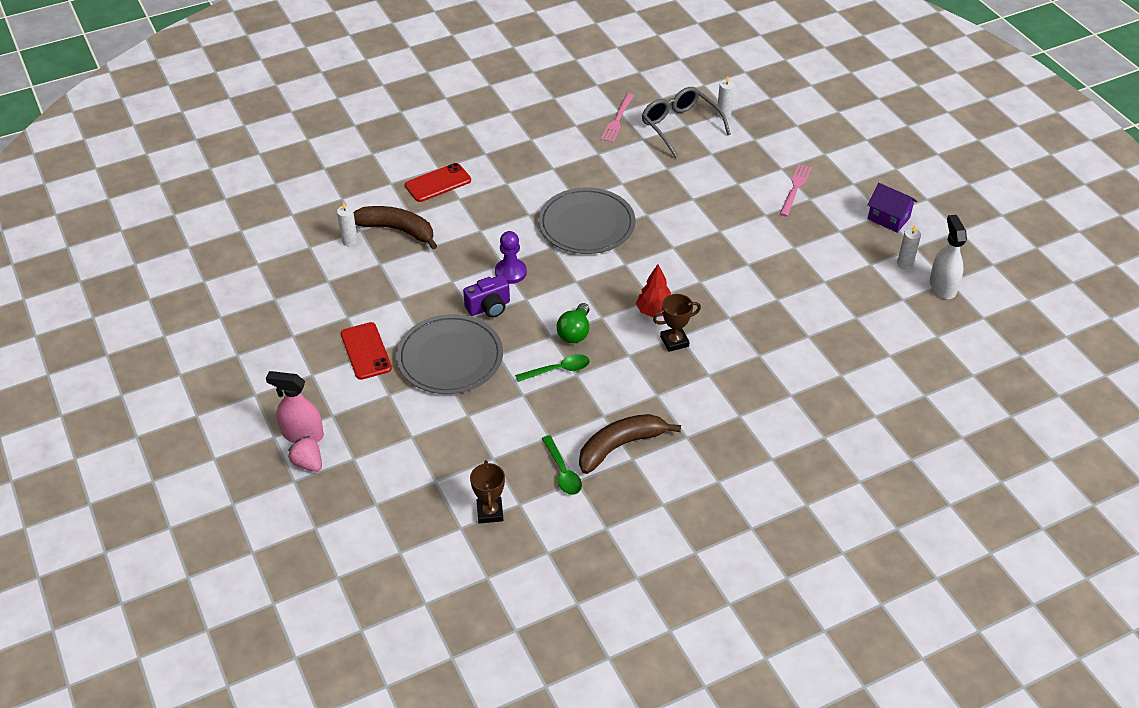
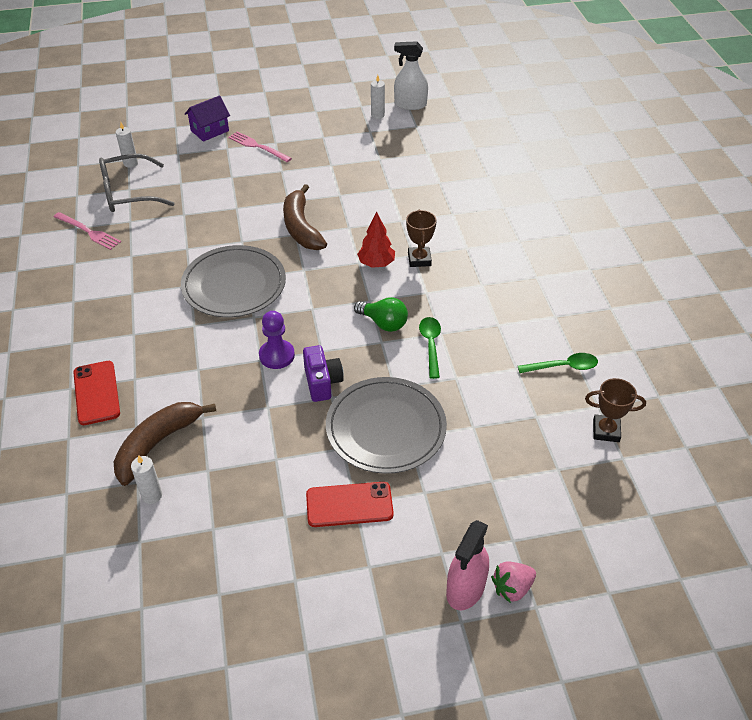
camera: 75 degrees left, 0 degrees up
(620, 446) = (539, 321): brown banana -> brown banana (301, 227)
(888, 218) = (321, 109): purple house -> purple house (209, 131)

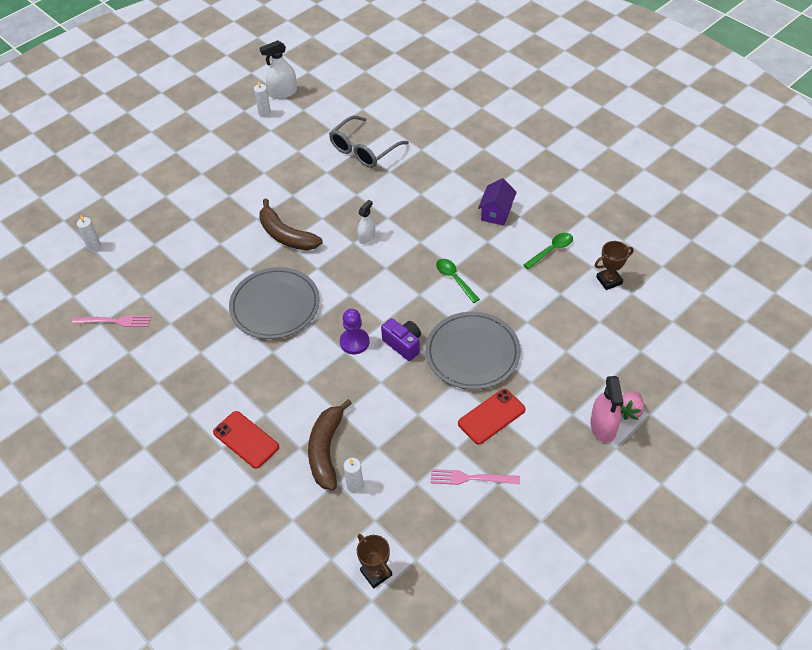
camera: 30 degrees left, 5 degrees up
(128, 193) = (117, 273): grey glasses -> grey glasses (363, 150)
(209, 131) = (136, 187): purple house -> purple house (496, 213)
(257, 146) = (190, 183): pink fork -> pink fork (470, 478)
(376, 264) = (367, 237): red tree -> white spray bottle
(383, 323) = (409, 279): green light bulb -> none
(419, 259) = (395, 219): brown trophy -> brown trophy (376, 573)

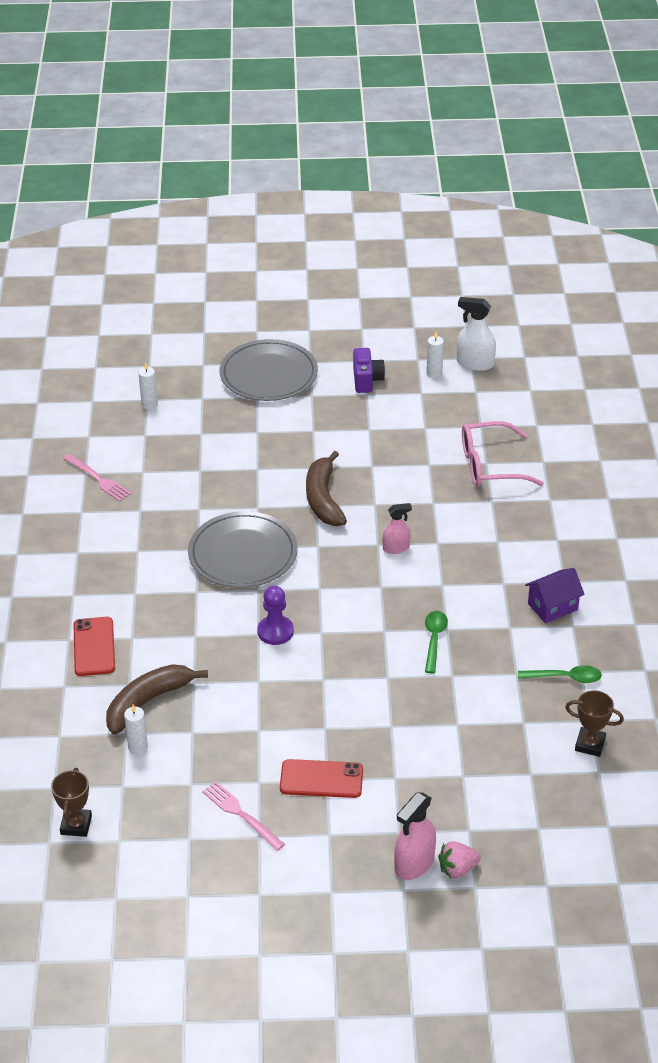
camera: 40 degrees right, 10 degrees down
(363, 150) = (490, 465): grey glasses -> pink glasses
(367, 237) = (396, 548): white spray bottle -> pink spray bottle
(403, 344) = (316, 663): purple camera -> purple camera (366, 380)
(472, 353) = (370, 714): grey plate -> grey plate (268, 374)

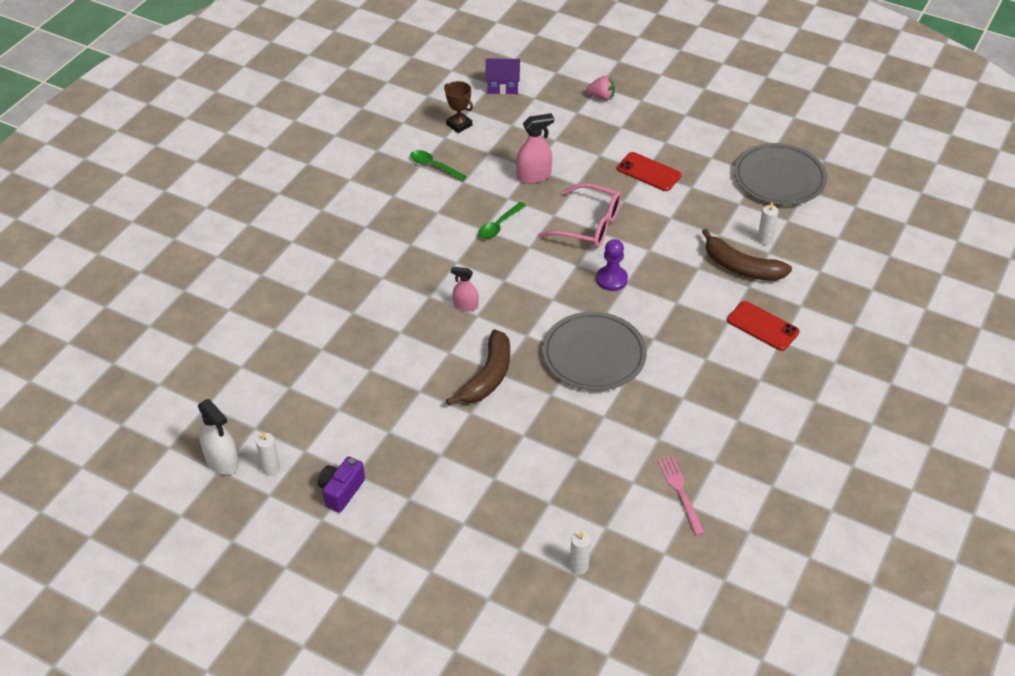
camera: 150 degrees left, 5 degrees up
(76, 825) = (832, 208): brown trophy -> none
(94, 647) = (762, 326): red phone -> red phone turned 75 degrees counterclockwise
(147, 702) = (741, 267): brown banana -> brown banana turned 45 degrees clockwise
(241, 814) = (716, 173): pink fork -> none
(268, 374) = (430, 548): grey plate -> grey plate (779, 178)
(414, 864) = (625, 109): pink spray bottle -> pink spray bottle (534, 176)
(490, 465) = (321, 345): pink glasses -> pink glasses (589, 226)
(552, 607) = (393, 213): purple house -> purple house (503, 86)

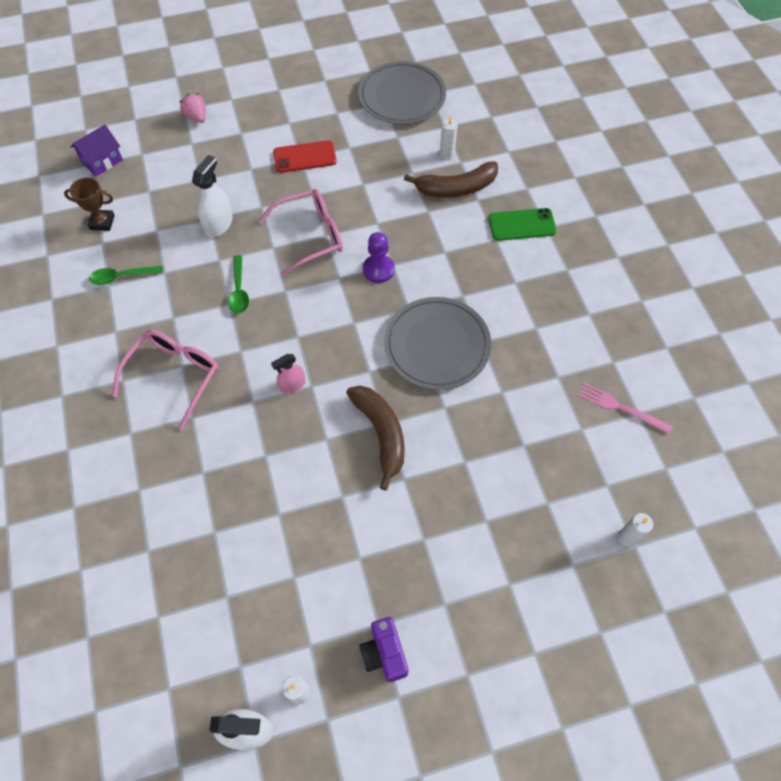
camera: 45 degrees left, 15 degrees up
(399, 246) = (174, 375): none -> pink glasses
(534, 176) = (218, 224): pink spray bottle -> white spray bottle
(601, 97) = (196, 117): pink strawberry -> pink strawberry turned 90 degrees counterclockwise
(762, 326) = (522, 225): red phone -> green phone

